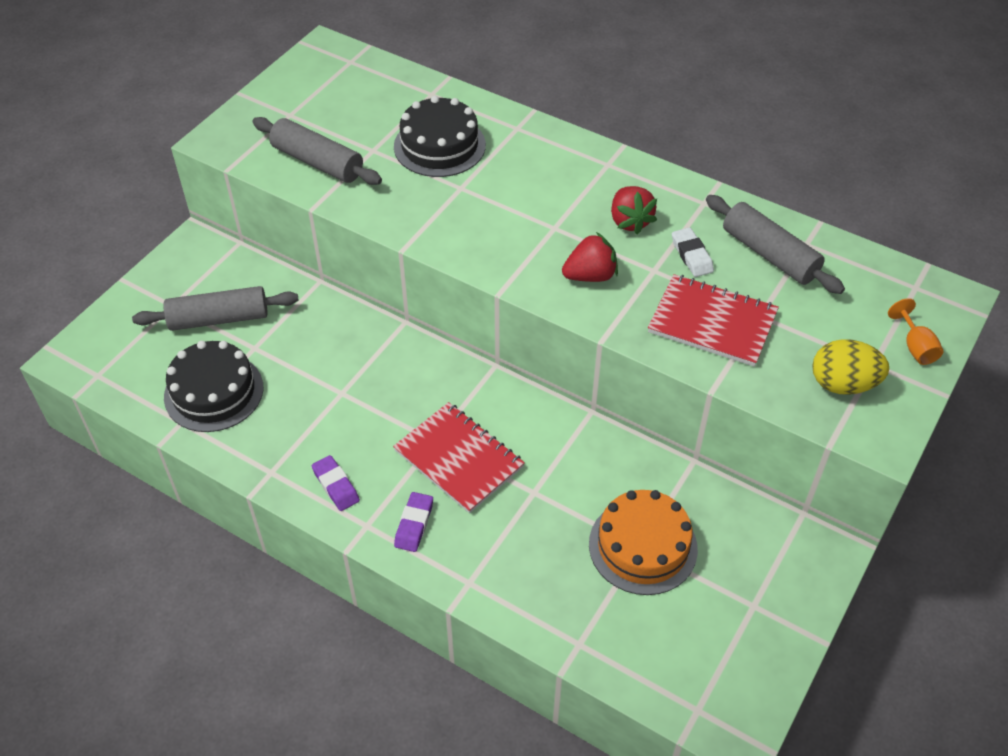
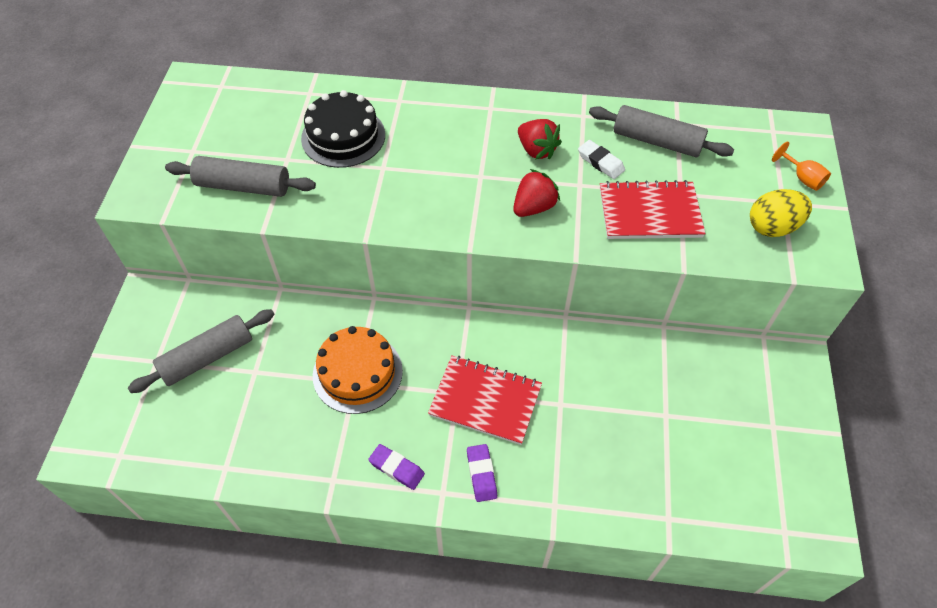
camera: 25 degrees left, 5 degrees up
(214, 392) = (240, 427): black cake -> none
(643, 546) = (668, 414): orange cake -> orange cake (357, 373)

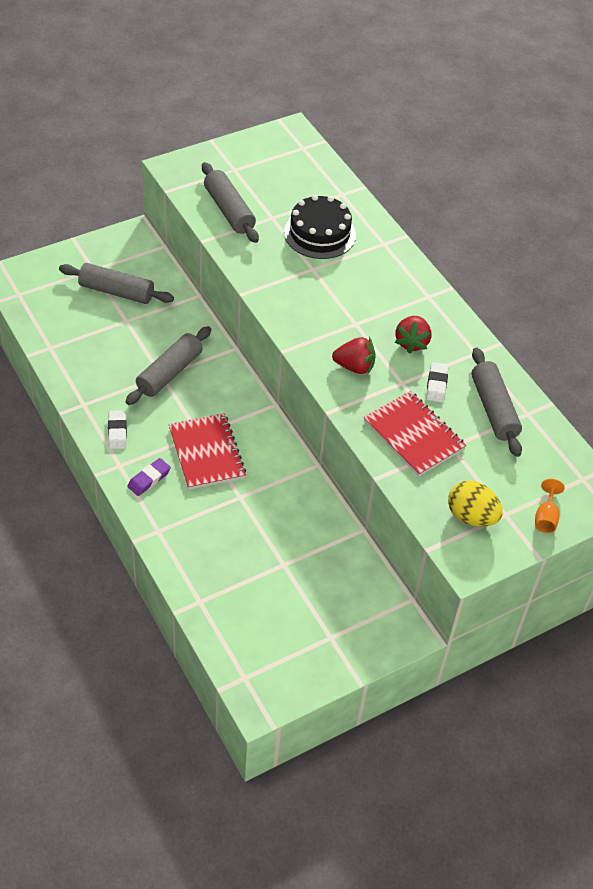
camera: 50 degrees right, 5 degrees down
(357, 373) = (169, 373): orange cake -> grey rolling pin
(397, 468) = (117, 432): purple eraser -> white eraser

